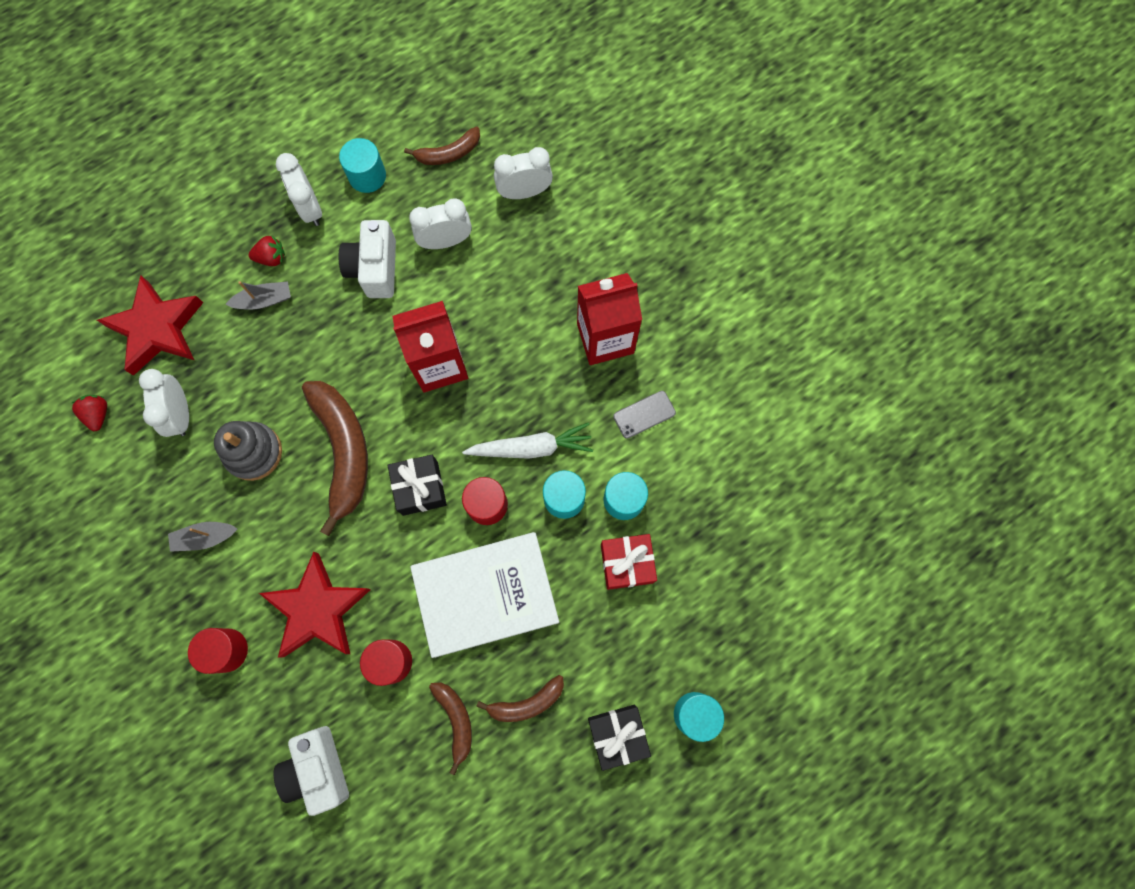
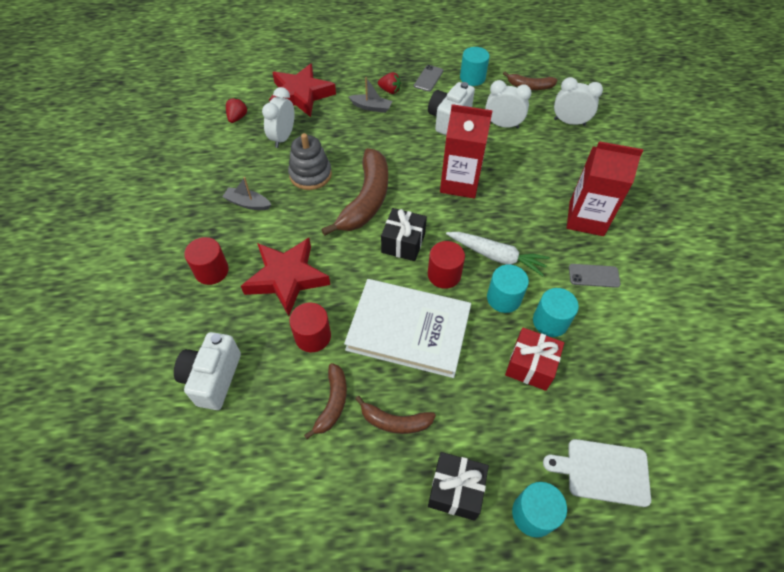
camera: 30 degrees right, 20 degrees down
(310, 208) = (428, 78): white clock -> grey phone
(738, 636) = (603, 471): none -> white cutting board

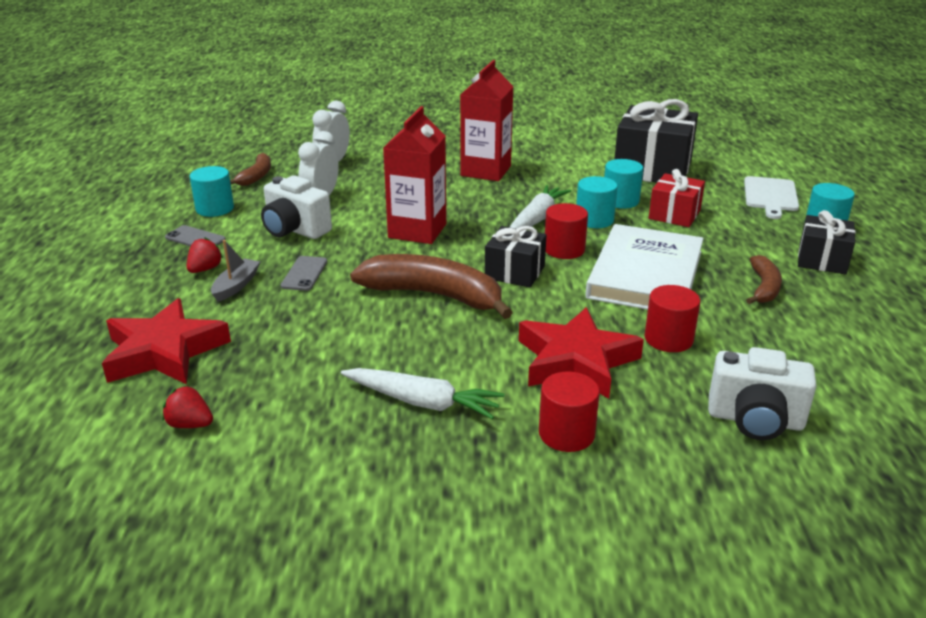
camera: 85 degrees left, 25 degrees down
(248, 203) = (423, 402): grey boat -> white carrot
(283, 137) = (272, 369): white clock -> none
(310, 174) = (371, 341): grey stacking toy -> none
(332, 403) = (757, 325): brown banana -> none
(594, 276) = (561, 176): grey phone -> grey phone (304, 274)
(640, 357) = (652, 169): none -> black gift

